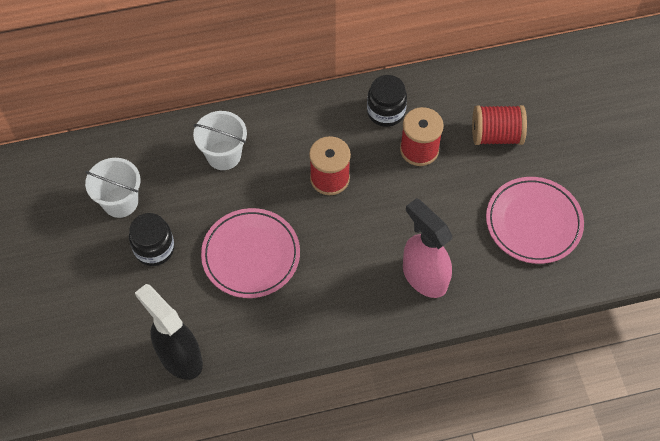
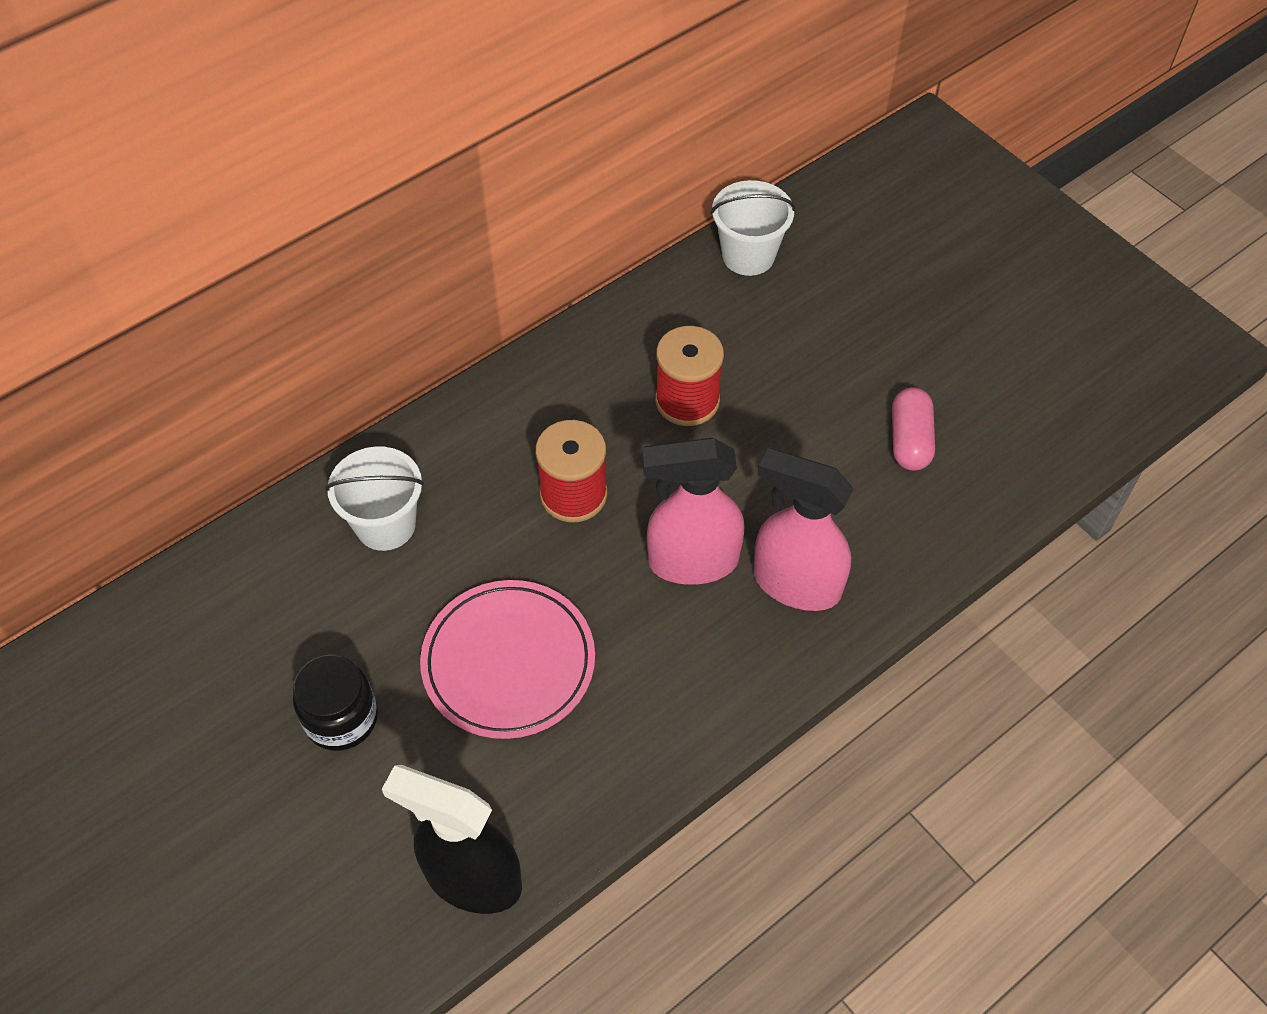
camera: 25 degrees left, 5 degrees down
(120, 202) = (246, 666): white bucket -> white bucket (748, 255)
(374, 241) = (692, 561): none -> pink spray bottle
(386, 112) = (608, 365): black jar -> none
(496, 135) = (788, 338): red spool -> none
(533, 222) = (909, 440): pink plate -> pink capsule

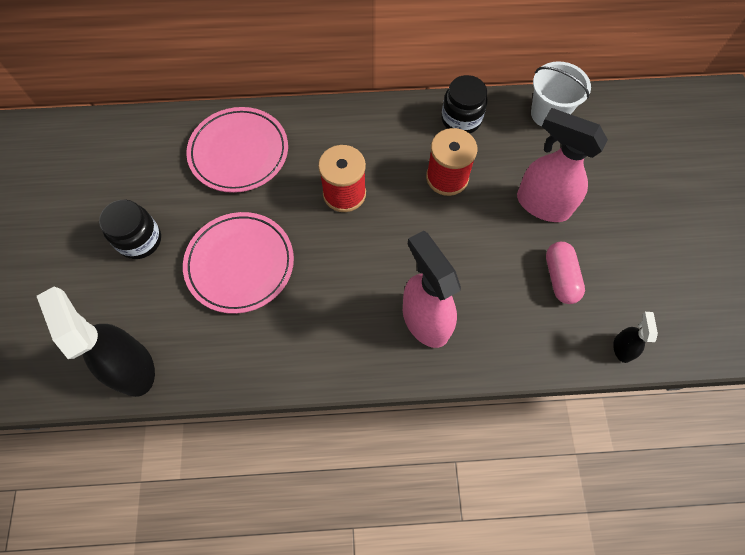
camera: 35 degrees right, 10 degrees up
(385, 525) = (239, 152): white bucket -> pink plate
(647, 320) = (461, 119): none -> black jar
(692, 561) = (377, 270): pink spray bottle -> pink spray bottle (542, 204)
(909, 440) = (560, 278): pink capsule -> pink capsule turned 45 degrees counterclockwise
(1033, 477) = (622, 348): none -> black spray bottle

